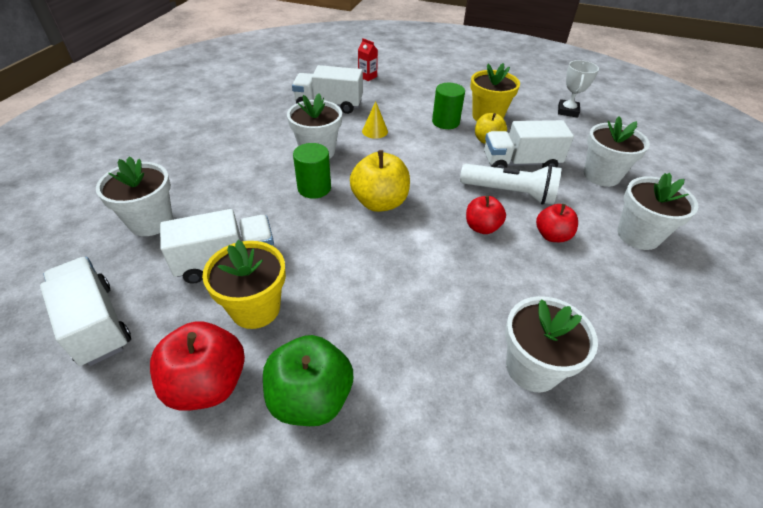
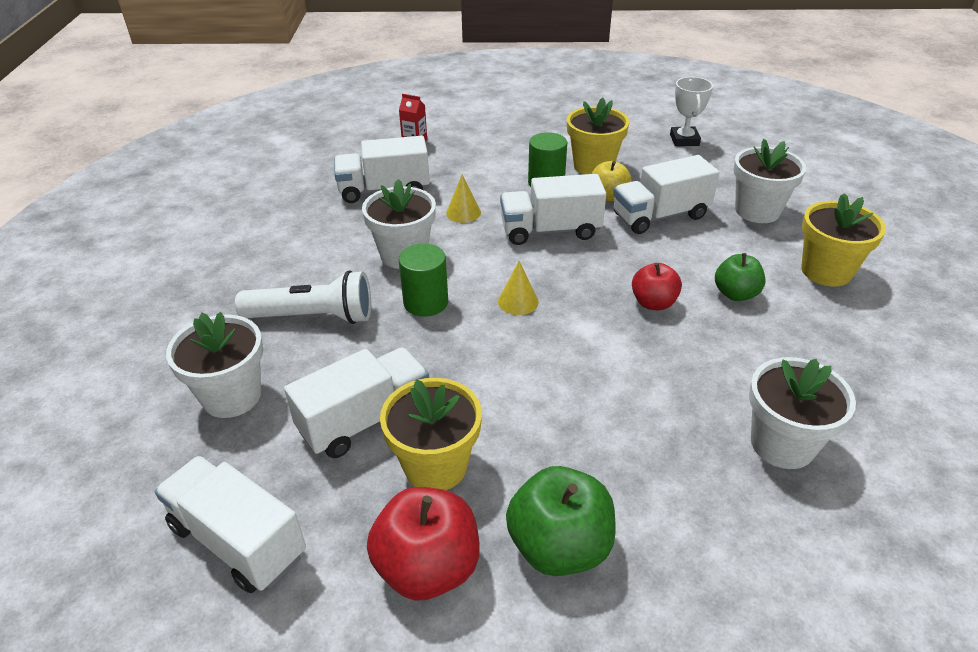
camera: 15 degrees left, 5 degrees down
(380, 202) = (518, 301): yellow apple -> yellow cone
(431, 157) = (550, 231): none -> white truck
(509, 193) = (665, 255): white flashlight -> white flashlight (312, 317)
(552, 236) = (735, 294): red apple -> green apple
(638, 235) = (826, 271): white flower pot -> yellow flower pot

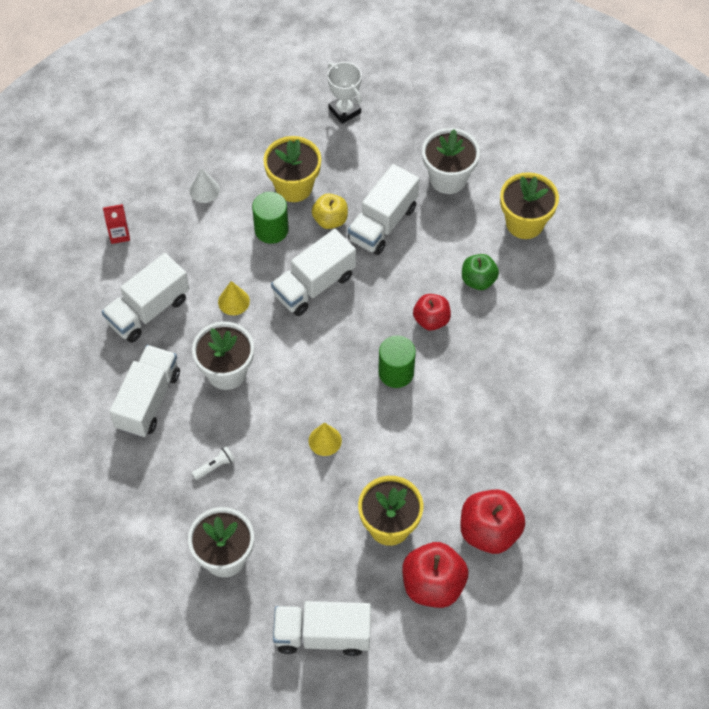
camera: 35 degrees left, 20 degrees up
(312, 317) = (215, 466): white flashlight -> white flashlight, size x0.42
(365, 420) = (323, 521): white truck -> white truck (148, 400)
(425, 302) = (281, 408): green cylinder -> green cylinder (396, 372)
(512, 142) = (204, 190): none -> white cone
(518, 301) = (342, 370): yellow cone -> yellow cone (325, 440)
(559, 547) = (489, 531): green apple -> red apple
(782, 444) = (565, 394): white flower pot -> none

